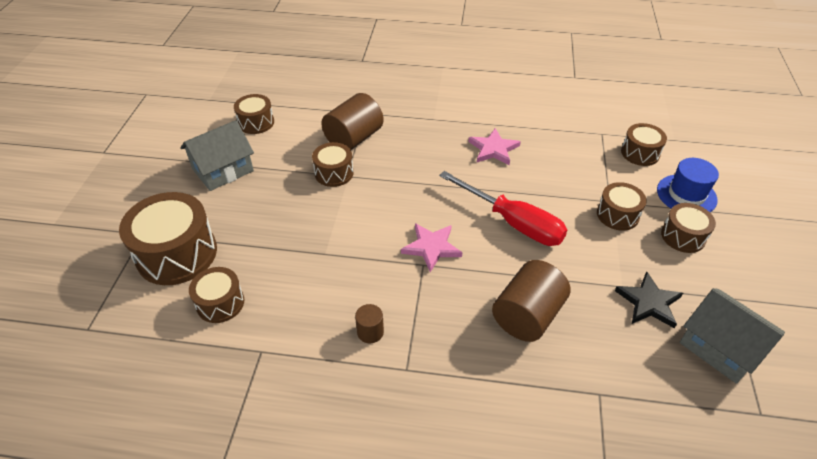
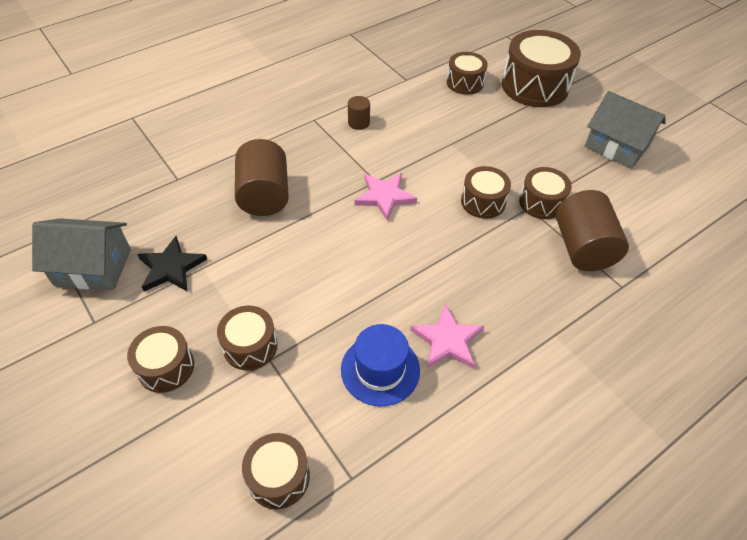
camera: 135 degrees right, 5 degrees up
(223, 170) = (616, 146): grey house -> grey house turned 60 degrees counterclockwise
(256, 122) = (679, 200): brown drum -> brown drum (483, 202)
(513, 222) = (343, 264): red screwdriver -> none
(686, 195) = (184, 439): blue hat -> blue hat (380, 369)

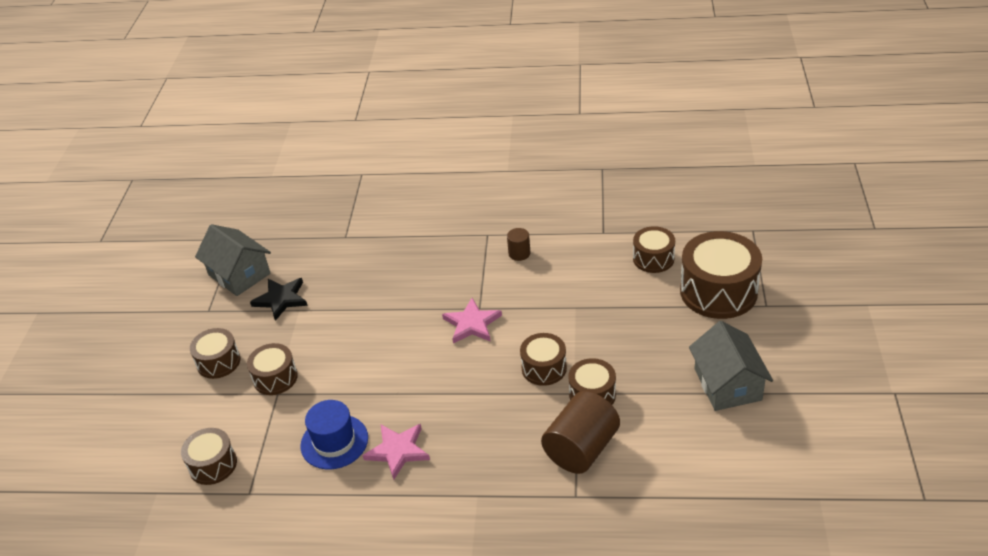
camera: 45 degrees right, 10 degrees down
(264, 195) = (388, 278): brown cylinder -> none

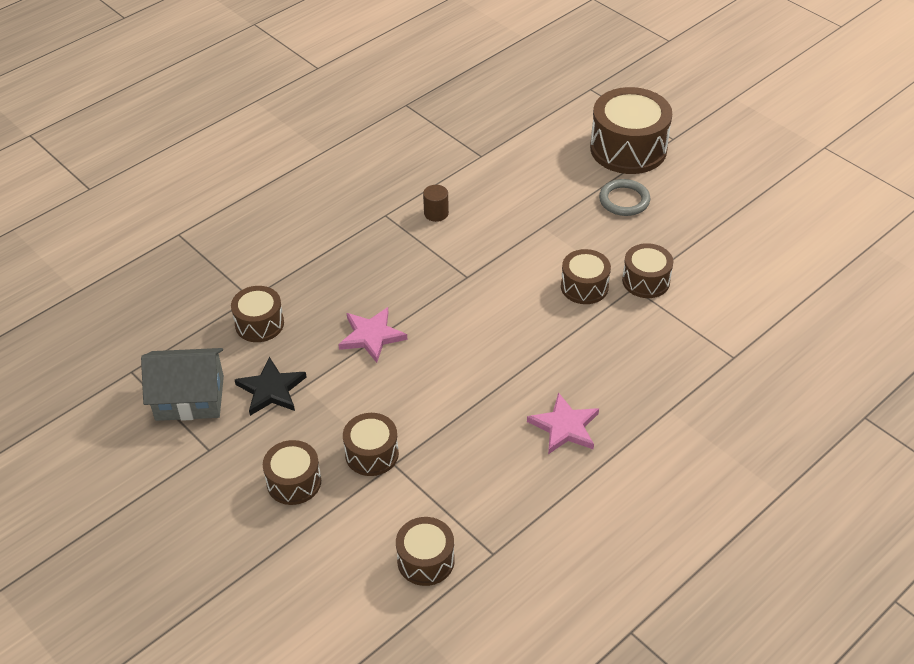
camera: 50 degrees left, 5 degrees up
(334, 442) = (503, 460): blue hat -> none
(472, 324) = (479, 292): pink star -> pink star (371, 336)
(581, 449) = (692, 323): brown cylinder -> none
(653, 259) = (548, 153): brown drum -> brown drum (259, 324)
(660, 327) = (624, 200): none -> grey ring
(727, 384) = (723, 210): grey house -> none

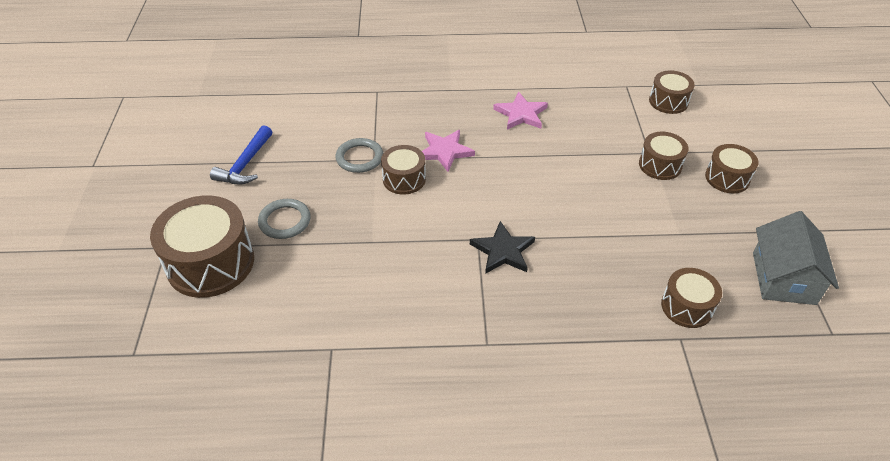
camera: 140 degrees left, 0 degrees up
(189, 398) = (783, 278): grey house -> grey house turned 60 degrees clockwise
(271, 390) = (708, 245): black star -> black star (503, 251)
(371, 336) = (597, 239): pink star -> pink star (444, 151)
(436, 213) = (440, 313): brown cylinder -> none
(646, 281) = (359, 158): brown drum -> grey ring
(722, 218) = (245, 164): none -> blue hammer

